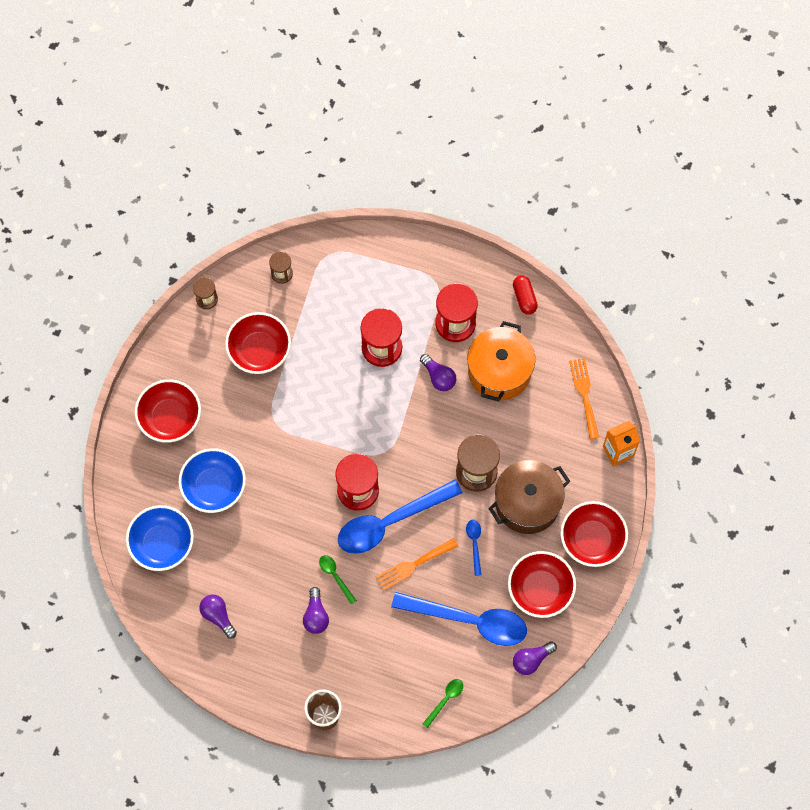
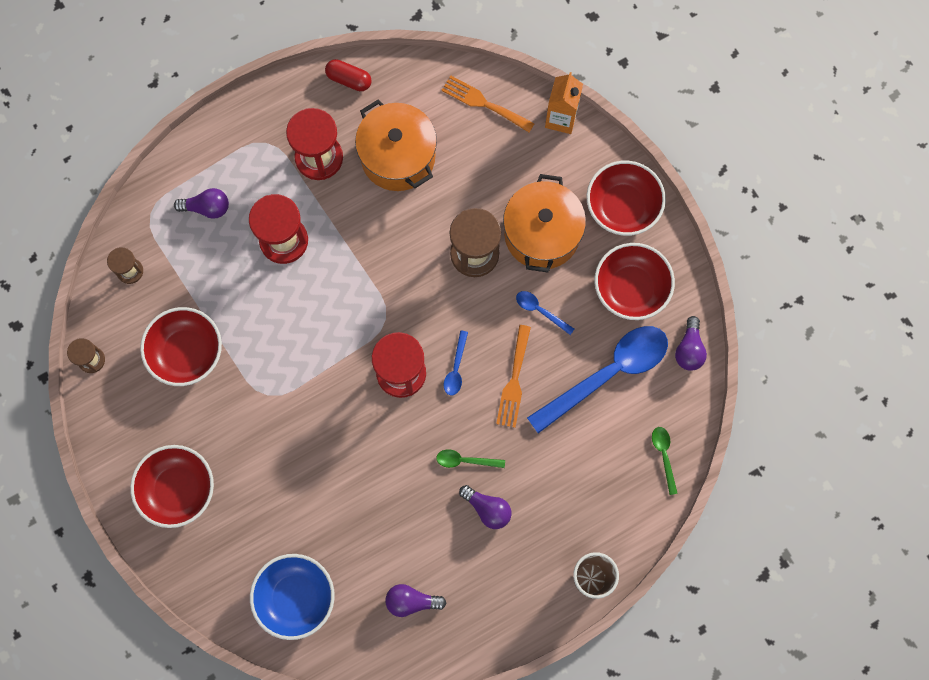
camera: 50 degrees left, 5 degrees up
(214, 487) = (282, 503): blue bowl -> none
(390, 522) = (456, 368): blue spoon -> blue spoon, size x0.42
(438, 377) = (356, 213): purple light bulb -> purple light bulb (207, 208)
(527, 503) = (542, 234): brown pot -> orange pot

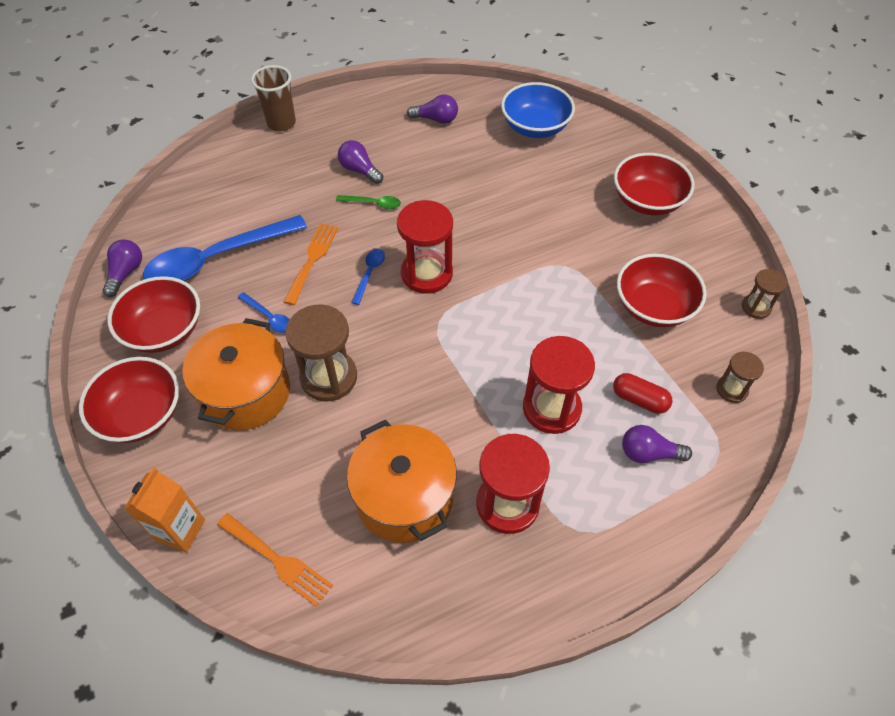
camera: 175 degrees left, 20 degrees down
(349, 79) = (462, 613): red capsule -> red capsule (639, 400)
(664, 456) = (186, 195): green spoon -> none

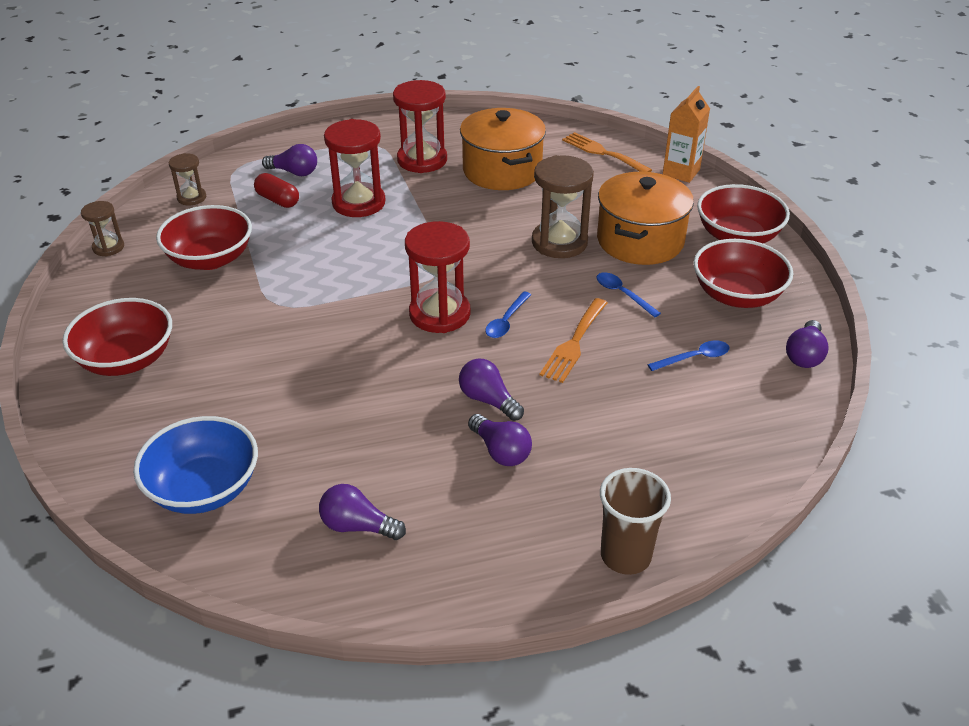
camera: 170 degrees left, 15 degrees down
(216, 259) = (694, 358): blue spoon -> blue spoon, size x0.42
(373, 204) = (488, 400): green spoon -> purple light bulb

